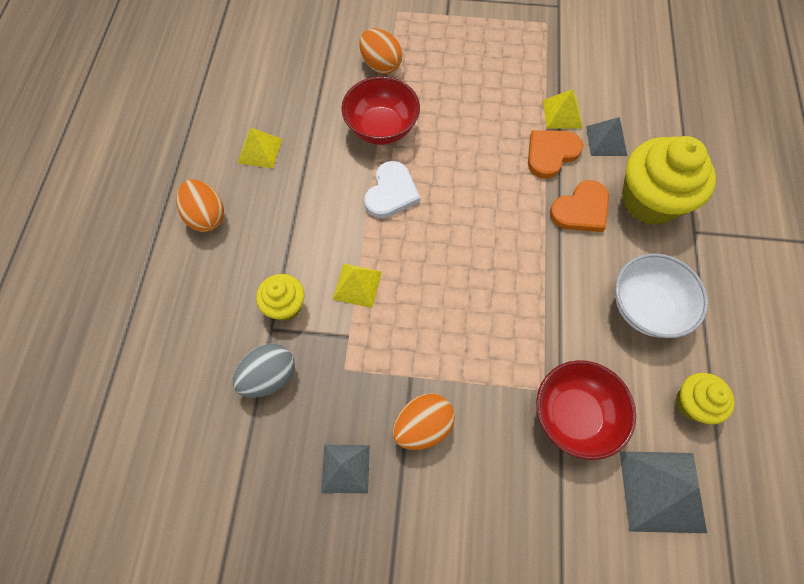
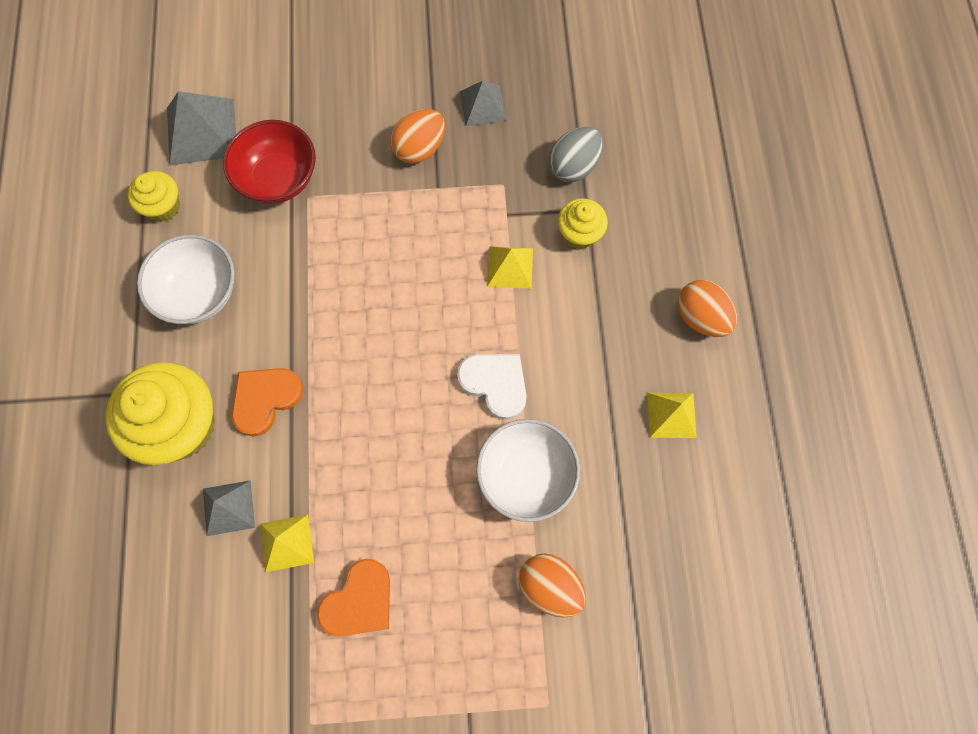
camera: 170 degrees right, 5 degrees up
(381, 128) = (526, 476): red bowl -> white bowl
(391, 192) = (495, 384): white heart -> white heart turned 120 degrees clockwise
(551, 153) = (302, 474): orange heart -> orange heart (359, 601)

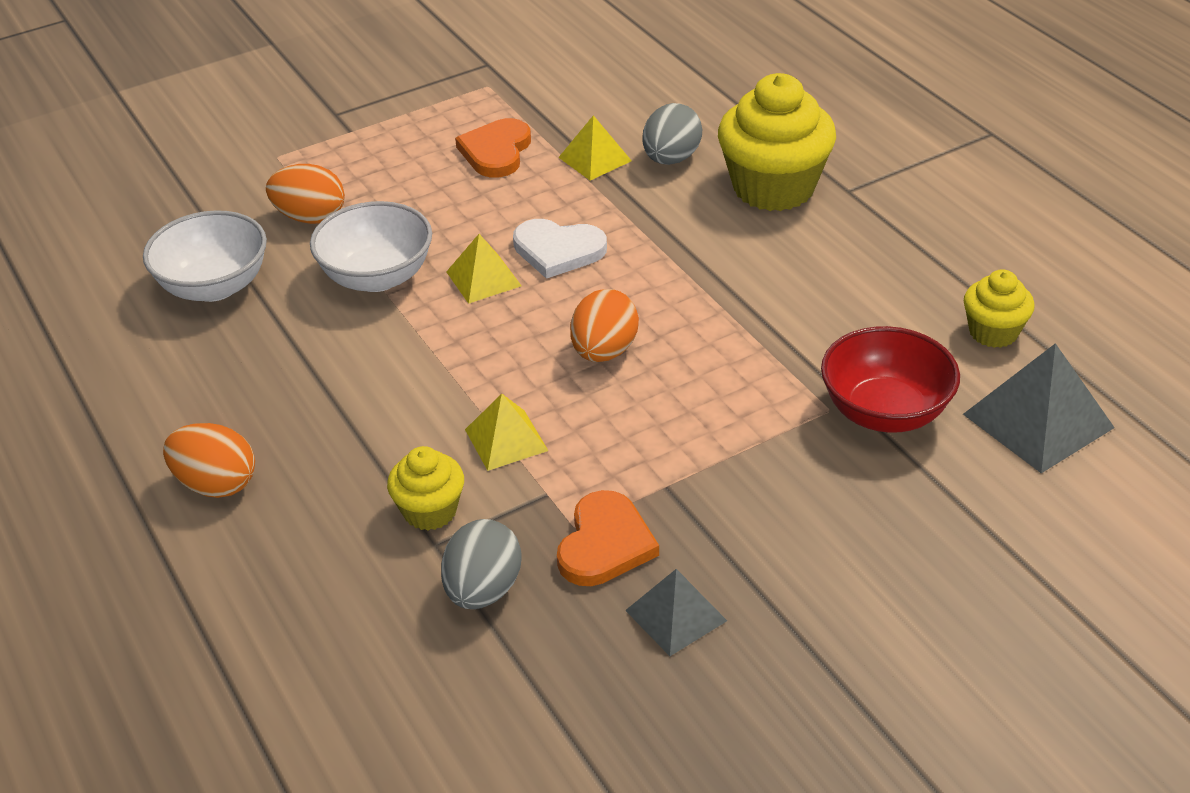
camera: 155 degrees right, 30 degrees down
(199, 293) = (864, 279): white bowl -> white bowl (214, 286)
(228, 508) = (671, 159): grey pyramid -> grey egg
(265, 399) = (706, 233): orange heart -> orange heart (605, 544)
(419, 148) = (727, 521): orange egg -> orange egg (604, 351)
(495, 384) = (457, 331): white heart -> white heart (558, 250)
(671, 415) = (225, 380): yellow pyramid -> yellow pyramid (483, 278)

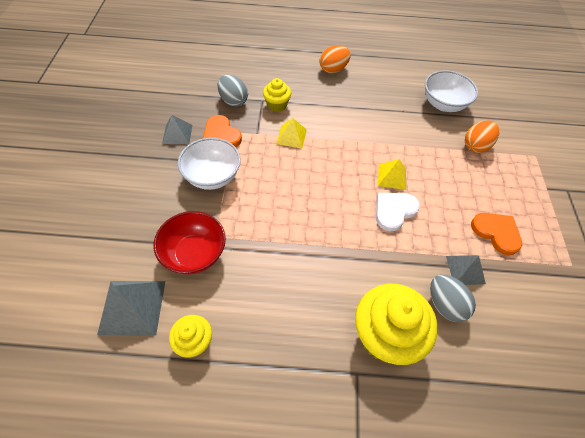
camera: 120 degrees right, 15 degrees up
(377, 277) = (417, 147): white bowl -> white bowl (212, 176)
(595, 159) = (465, 269): yellow pyramid -> grey pyramid
(604, 351) = (313, 187): orange egg -> none

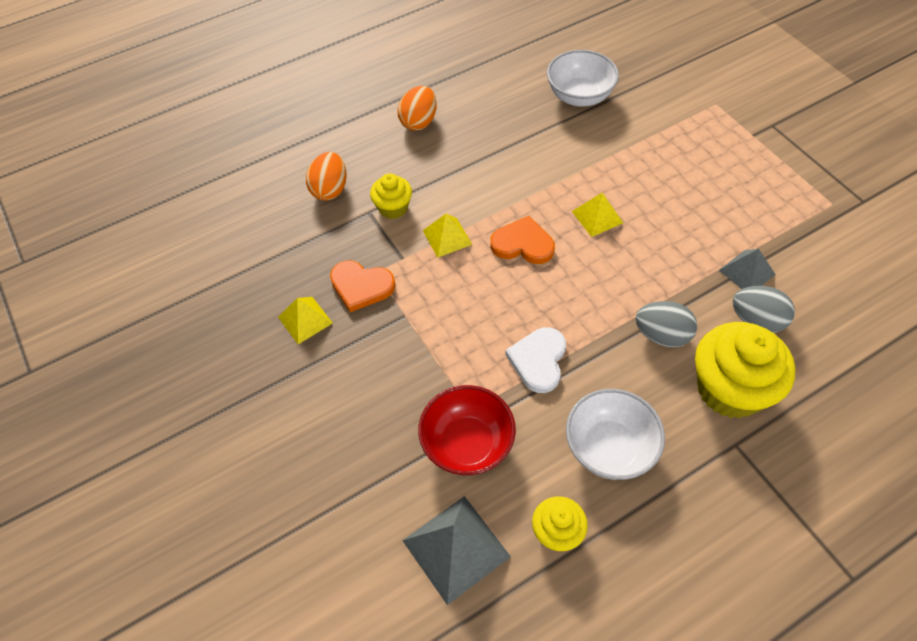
camera: 30 degrees left, 0 degrees up
(177, 134) = (305, 320): grey pyramid -> yellow pyramid
(212, 176) = (400, 344): white bowl -> white bowl (609, 448)
(233, 101) = (334, 234): grey egg -> grey egg (662, 335)
(394, 211) = (631, 254): white heart -> white heart (538, 360)
(476, 146) = (651, 128): orange egg -> orange egg (330, 189)
(496, 233) = (744, 214): orange heart -> orange heart (523, 244)

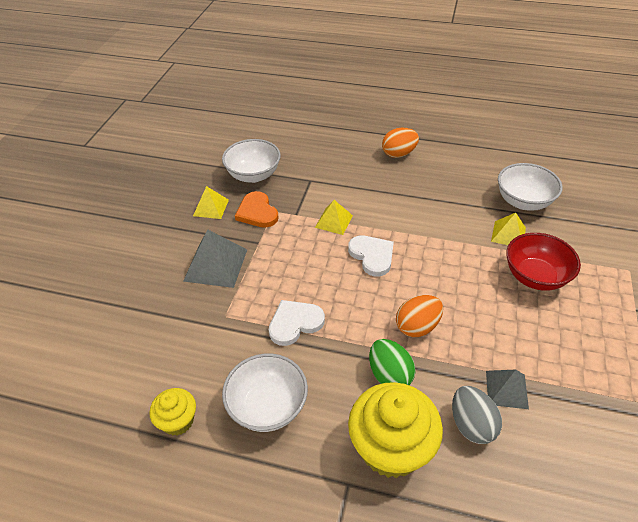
camera: 45 degrees right, 10 degrees down
(302, 250) = (253, 175): none -> white bowl
(330, 189) = (305, 156): orange egg -> orange egg (417, 326)
(393, 208) = (325, 187): yellow cupcake -> none
(456, 548) = (123, 376): grey pyramid -> grey pyramid (216, 265)
(467, 444) = (199, 331): red bowl -> red bowl (535, 276)
(523, 244) = (372, 256): orange heart -> white heart
(597, 217) = (440, 275): yellow pyramid -> yellow pyramid (508, 234)
(662, 335) = (389, 375): grey egg -> green egg

